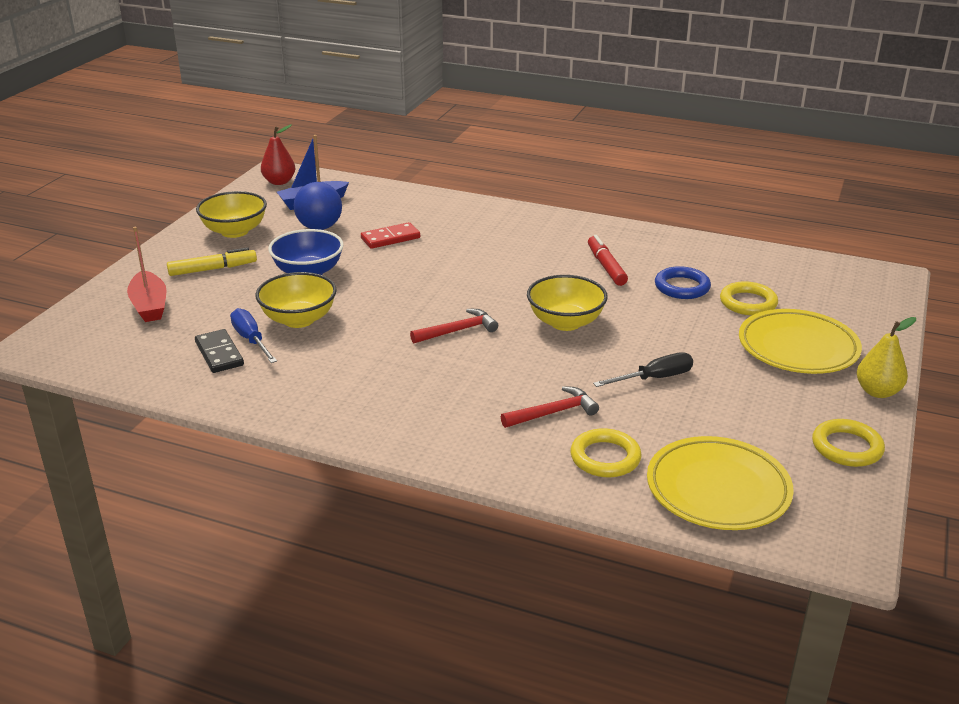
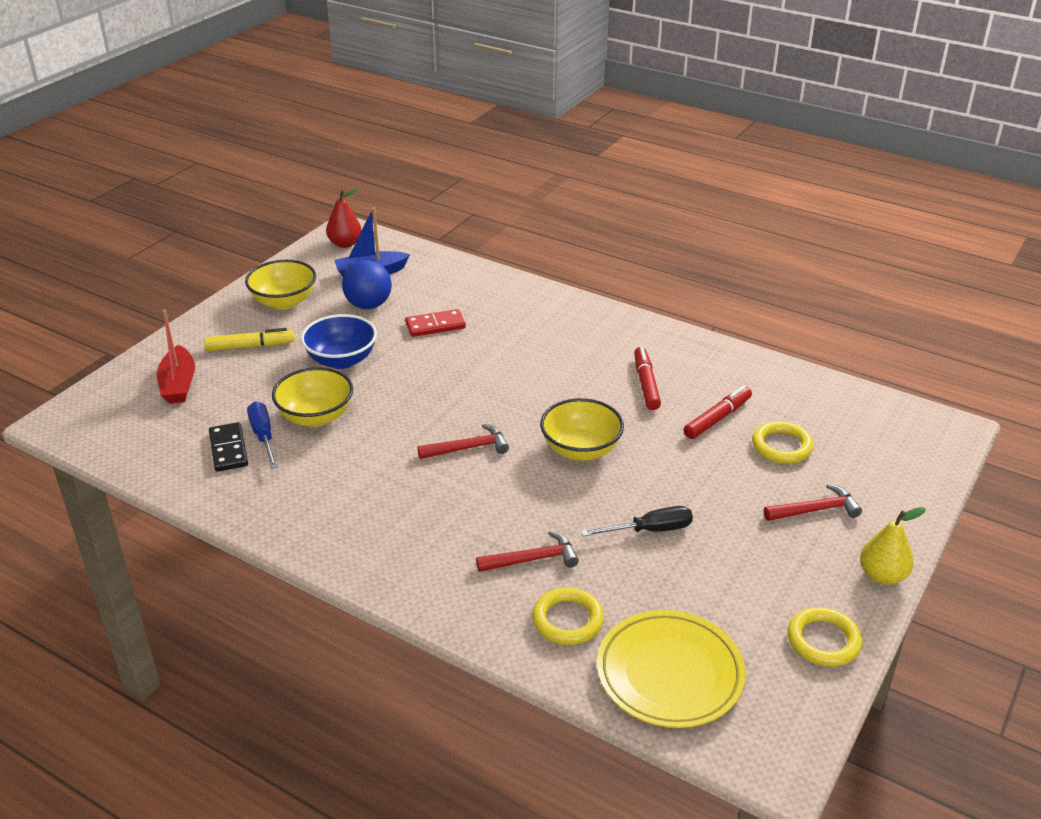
camera: 10 degrees right, 5 degrees up
(682, 287) = (717, 418): blue ring -> red marker
(798, 348) = (815, 510): yellow plate -> red hammer

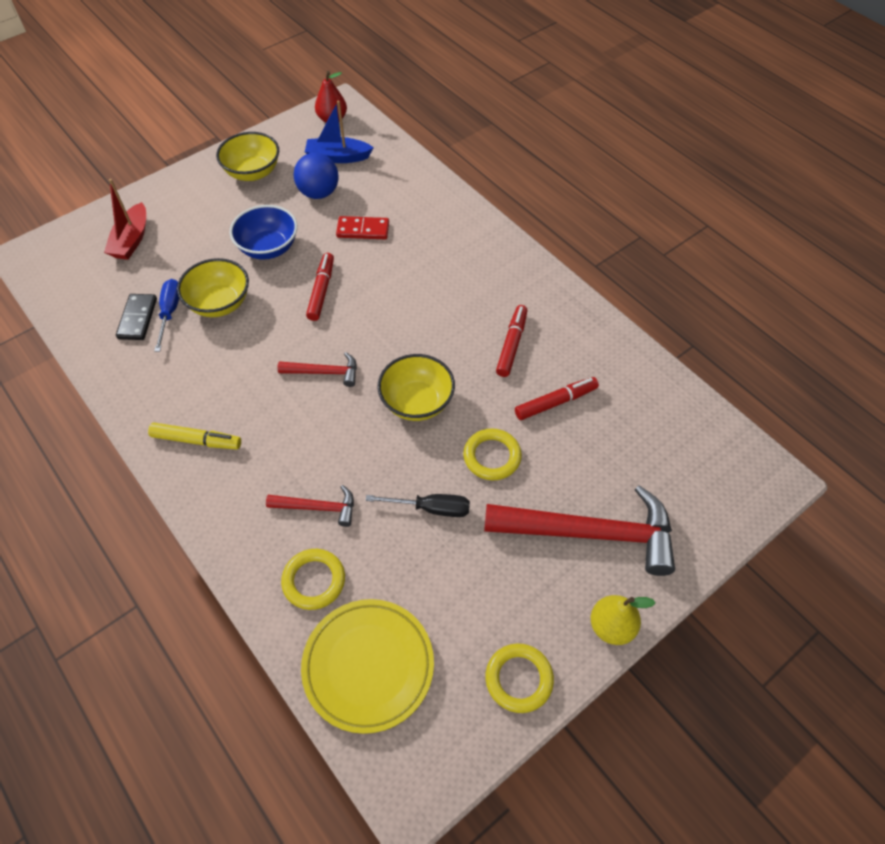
camera: 20 degrees right, 20 degrees up
(250, 346) = (204, 214): yellow marker -> yellow marker (196, 440)
(422, 383) = (321, 291): none -> red marker
(781, 446) = (598, 451): yellow ring -> yellow ring (492, 456)
(815, 510) = (590, 533): red hammer -> red hammer, size x2.08

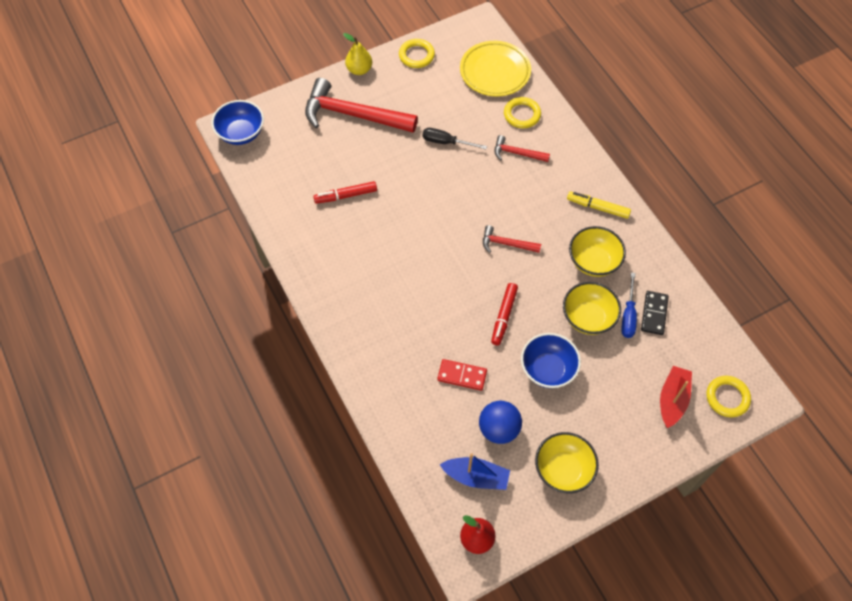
camera: 170 degrees left, 5 degrees up
(417, 402) = (442, 211): yellow bowl -> yellow bowl (593, 261)
(492, 456) = (400, 167): yellow ring -> yellow ring (727, 397)
(512, 344) = (363, 244): red marker -> none
(747, 472) = (241, 133): none -> blue bowl

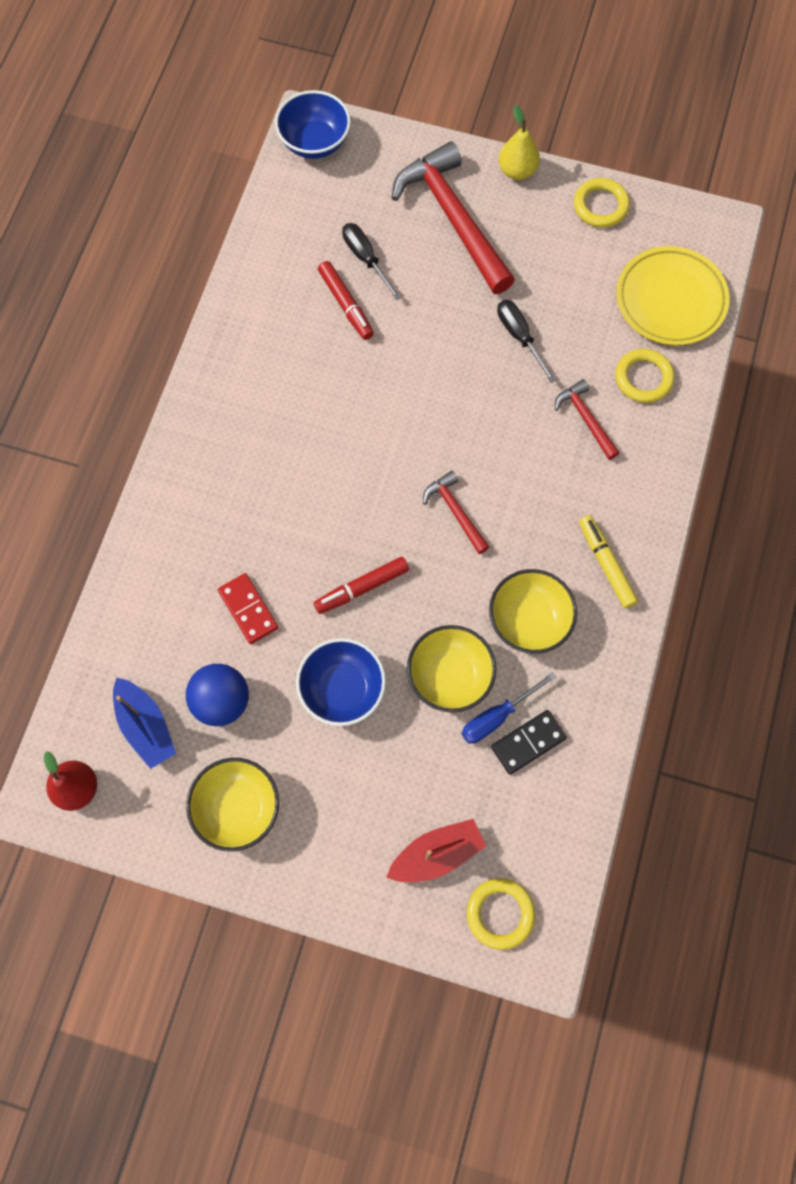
camera: 45 degrees right, 10 degrees up
(331, 167) = (366, 259): none -> black screwdriver
(345, 195) = (346, 305): red marker -> red marker turned 150 degrees counterclockwise

